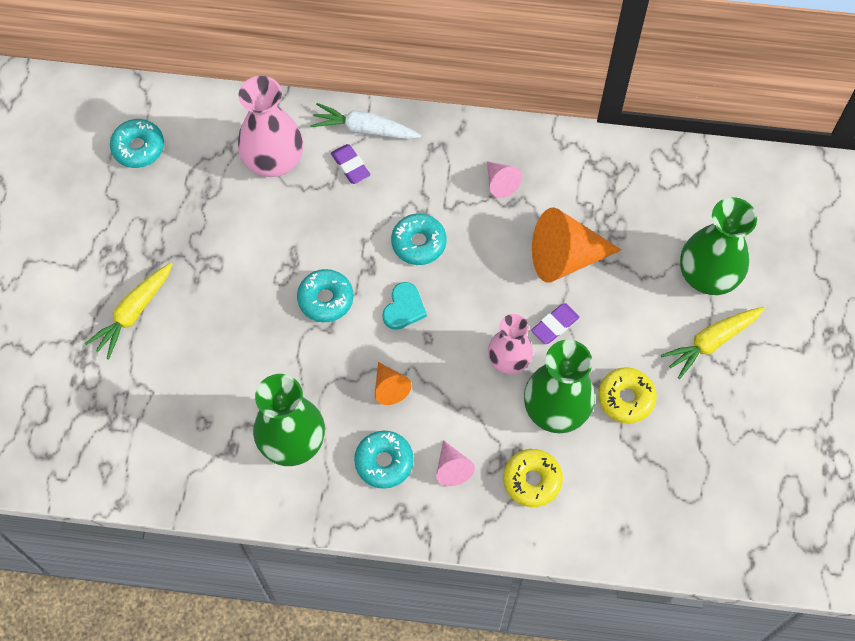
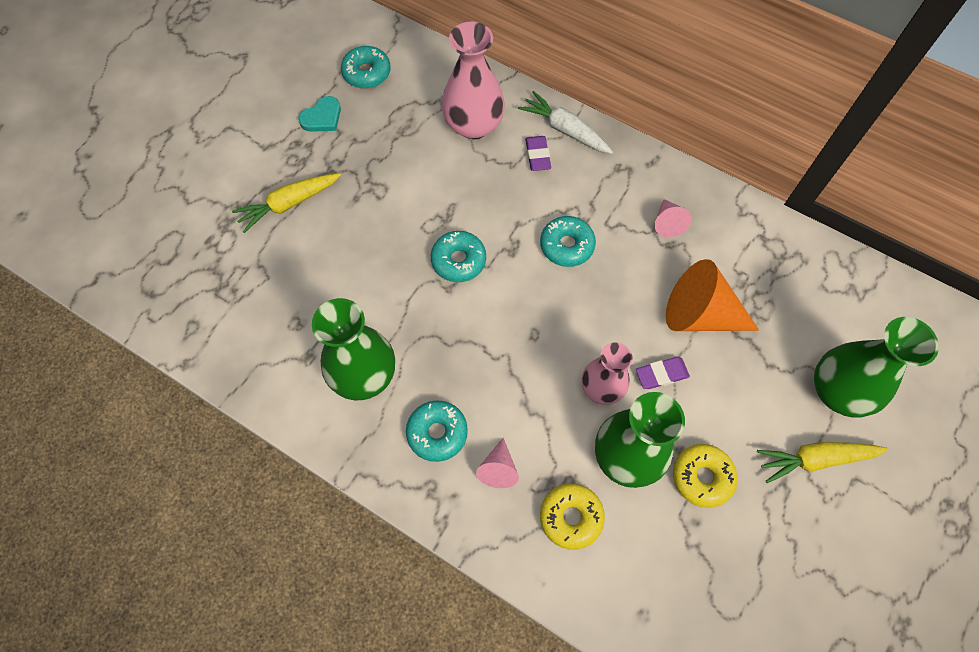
camera: 25 degrees right, 0 degrees up
(389, 388) = (476, 365): orange cone -> none
(404, 308) = (525, 298): turquoise heart -> turquoise heart (322, 117)

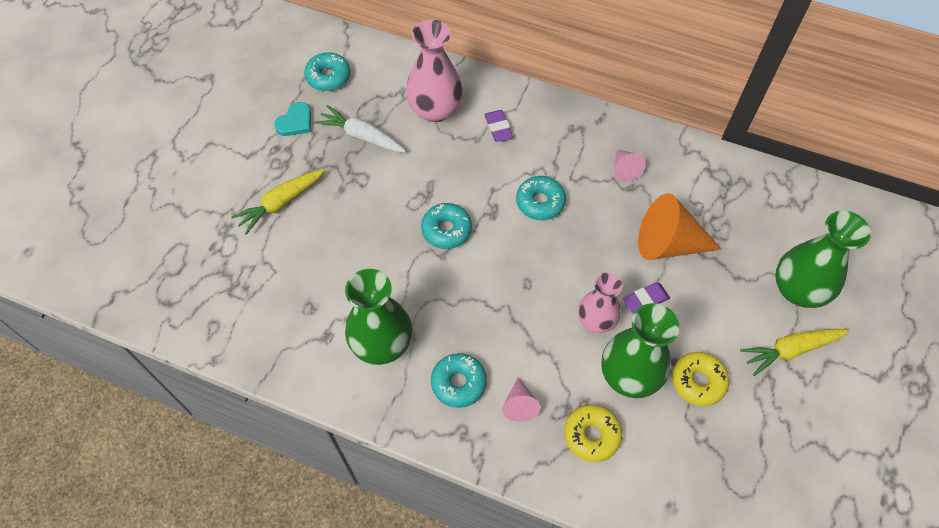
camera: 10 degrees left, 5 degrees down
(565, 130) = (518, 102): white carrot -> white carrot (361, 136)

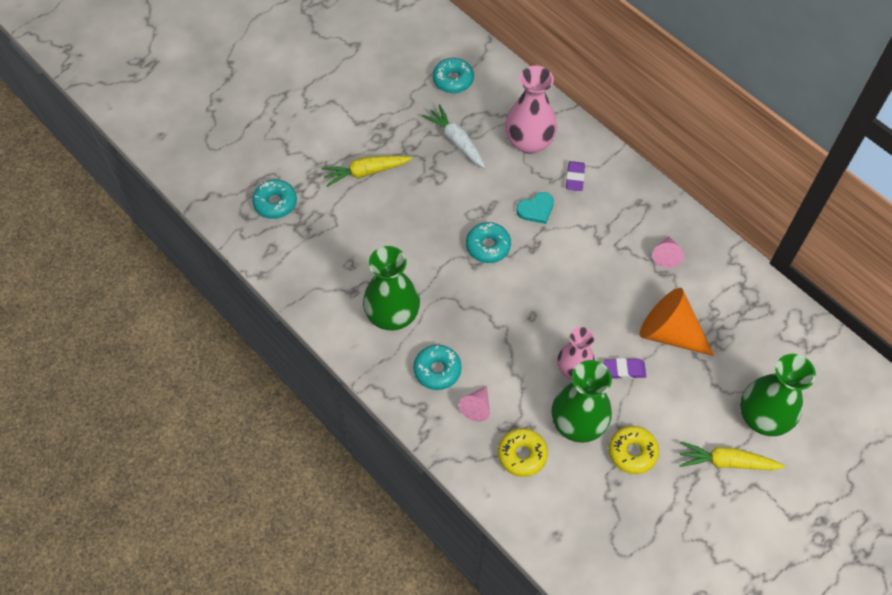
camera: 25 degrees right, 0 degrees up
(295, 122) = (408, 109): turquoise heart -> turquoise heart (536, 209)
(540, 202) = (578, 254): turquoise donut -> turquoise donut (275, 203)

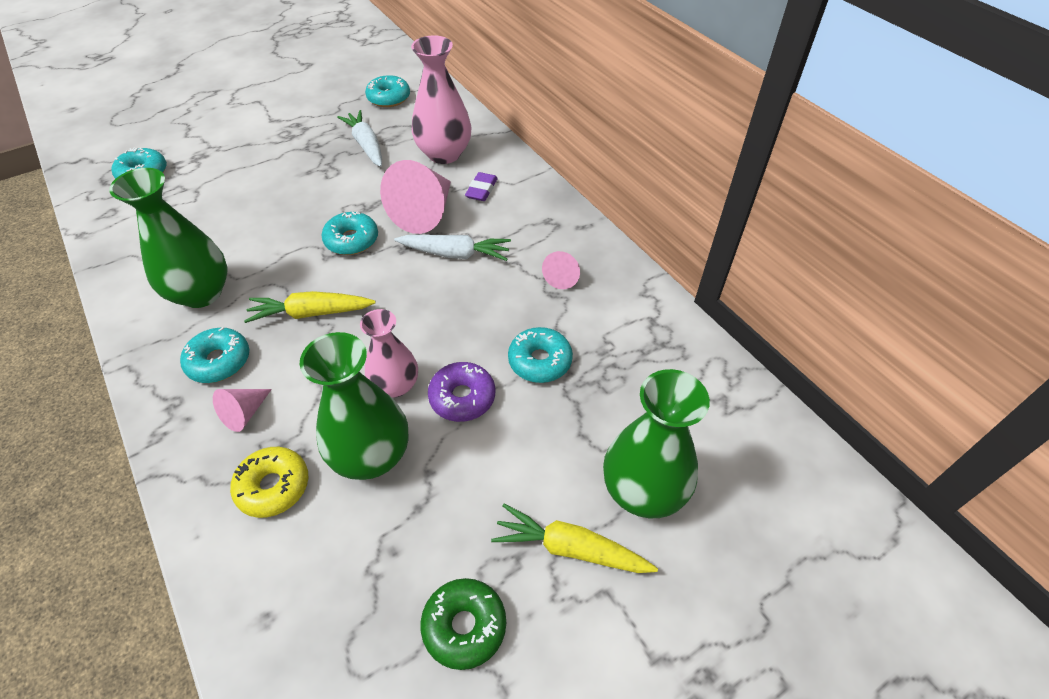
camera: 10 degrees right, 10 degrees down
(366, 172) = (255, 159): yellow carrot -> yellow carrot (311, 313)
(536, 209) = (424, 213): turquoise heart -> pink cone
(575, 247) = (455, 254): none -> white carrot
(624, 370) = (462, 397): purple eraser -> purple donut
(632, 452) = (432, 509): yellow donut -> none
(669, 332) = (540, 361): orange cone -> turquoise donut
(676, 518) = (464, 626): none -> green donut

